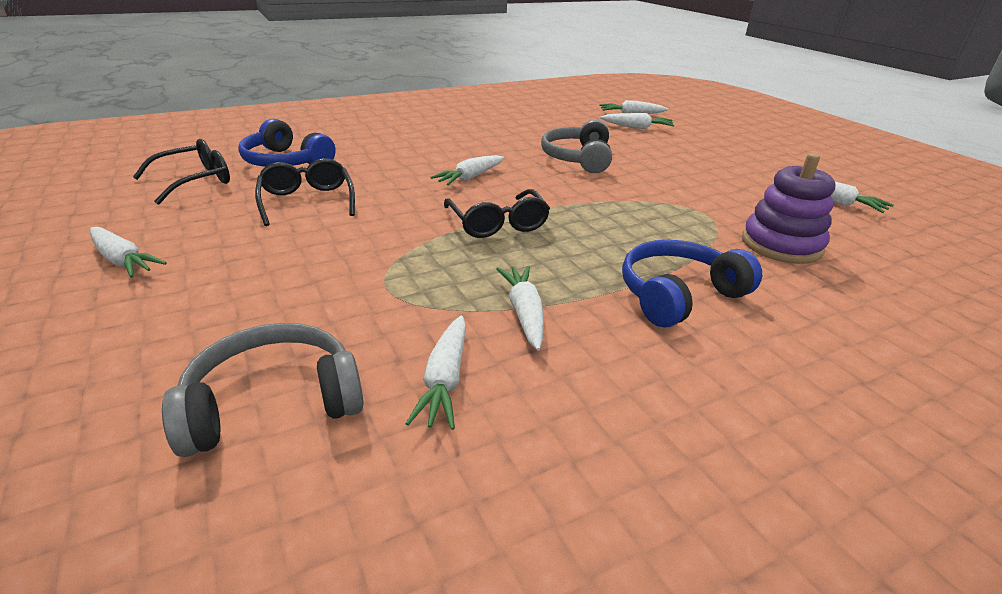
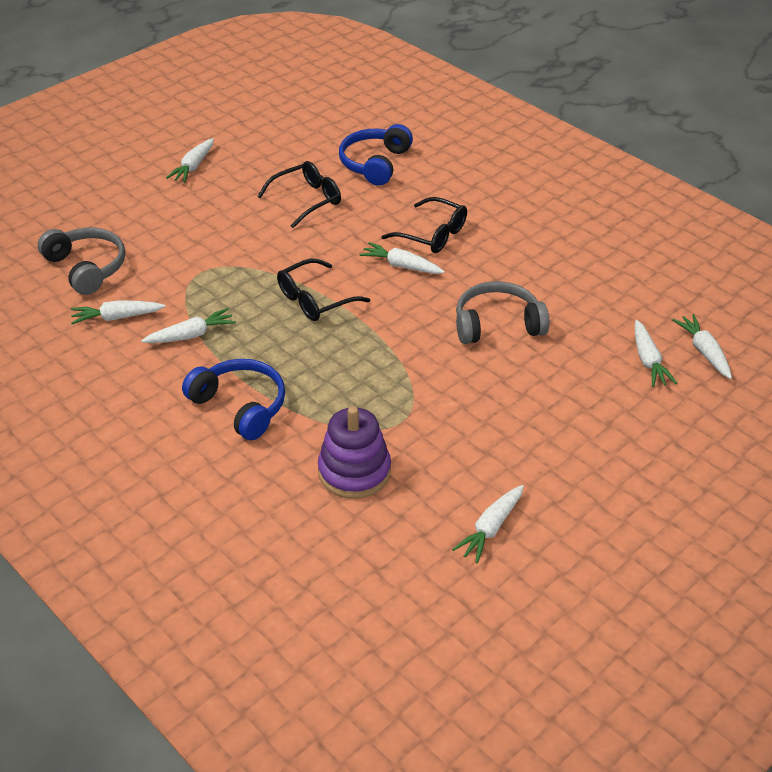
camera: 75 degrees right, 10 degrees up
(195, 181) = (314, 140): black glasses -> black glasses (432, 235)

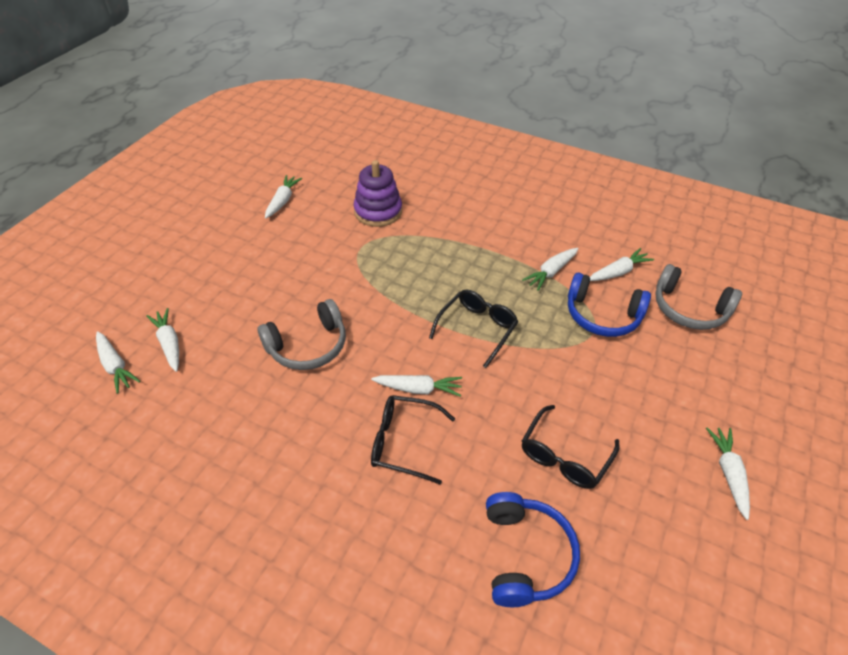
camera: 160 degrees right, 5 degrees up
(240, 406) = (476, 232): blue headphones -> blue headphones (602, 315)

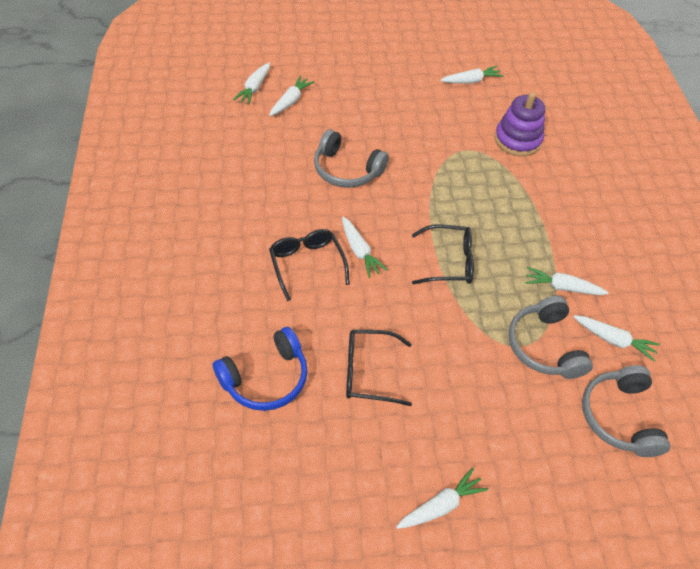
camera: 55 degrees right, 5 degrees up
(602, 315) = (544, 346): blue headphones -> grey headphones

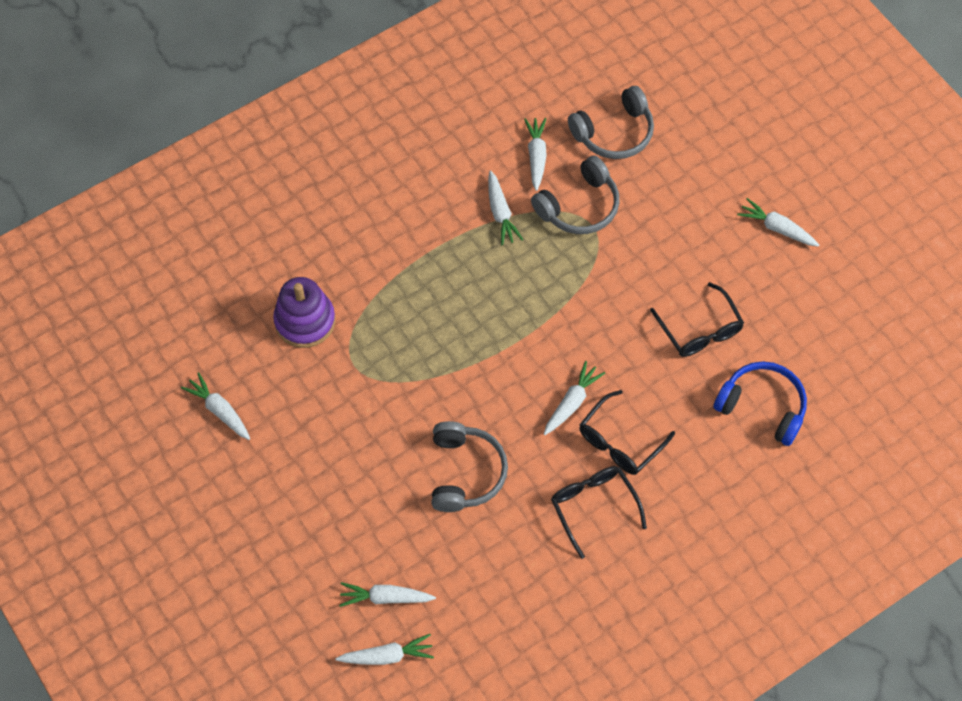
camera: 115 degrees left, 10 degrees up
(449, 262) = (532, 318): black glasses -> black glasses (593, 507)

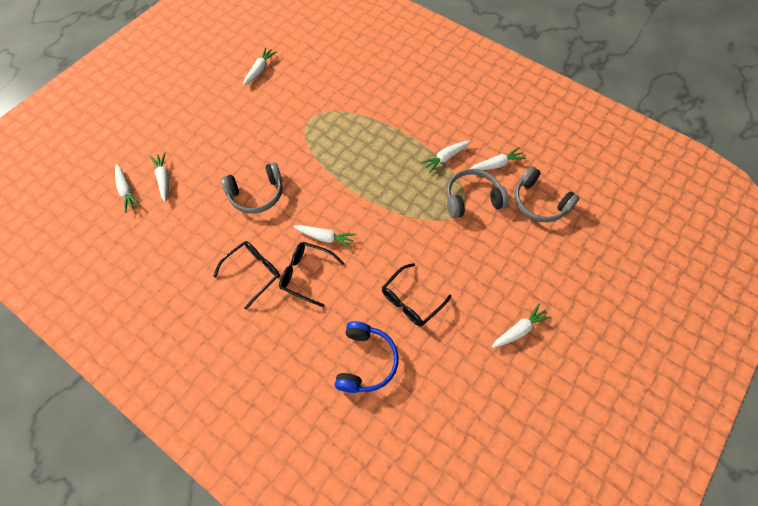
camera: 70 degrees right, 0 degrees up
(305, 321) = (329, 88): purple stacking toy -> none
(579, 206) = (472, 199): grey headphones -> grey headphones turned 135 degrees clockwise
(776, 228) = (519, 330): white carrot -> white carrot turned 45 degrees clockwise

